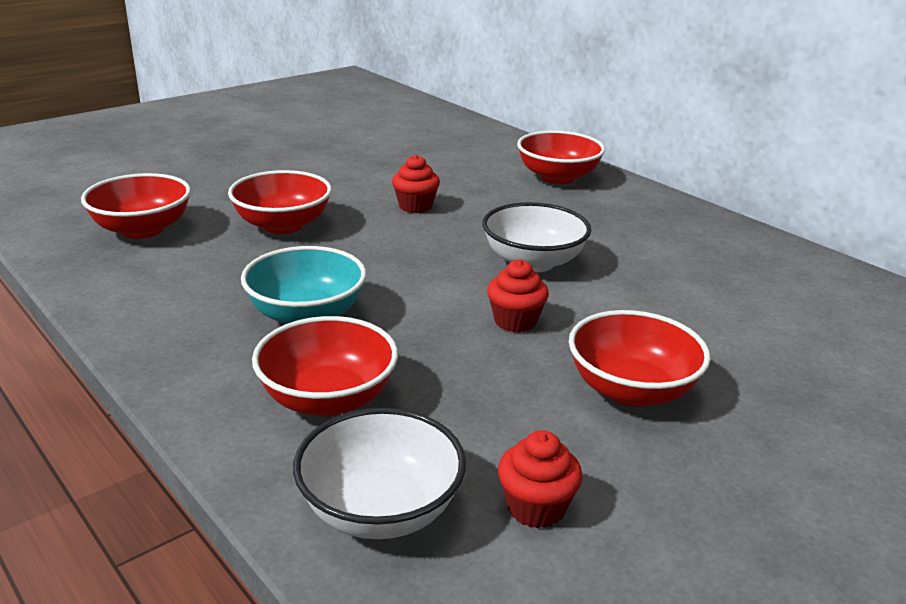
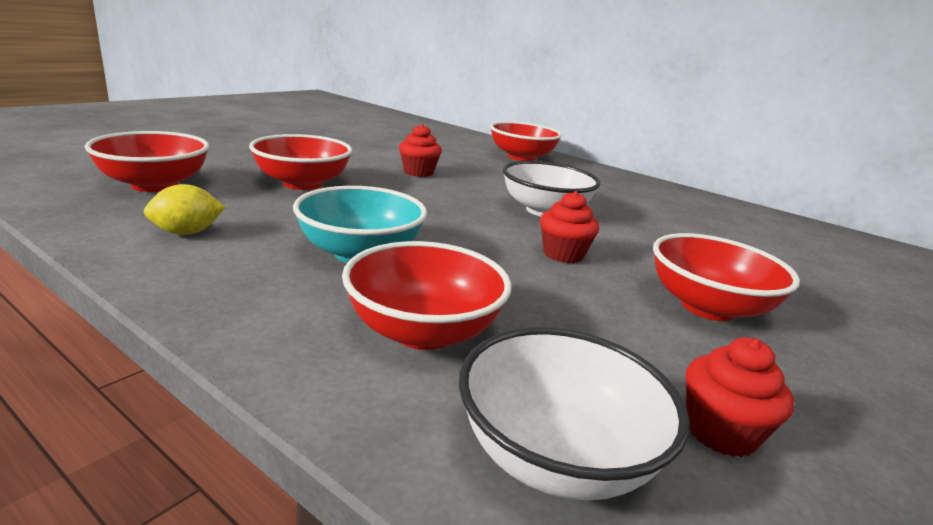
camera: 15 degrees left, 5 degrees down
(159, 288) = (187, 233): none -> yellow lemon

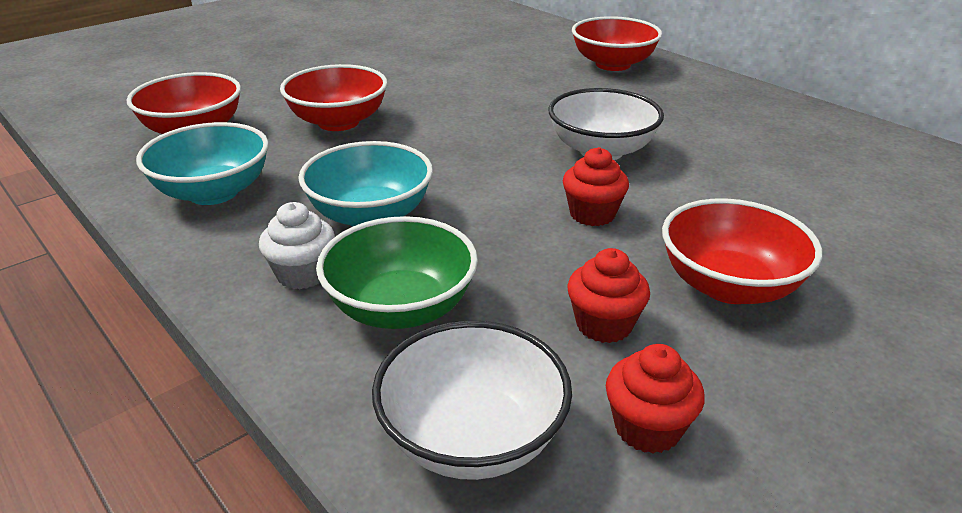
camera: 15 degrees right, 10 degrees up
(187, 233) = (213, 192): yellow lemon -> turquoise bowl
(306, 303) = (303, 274): none -> white cupcake
(418, 172) = (472, 98): red cupcake -> red cupcake (604, 325)
(423, 331) = (401, 308): red bowl -> green bowl

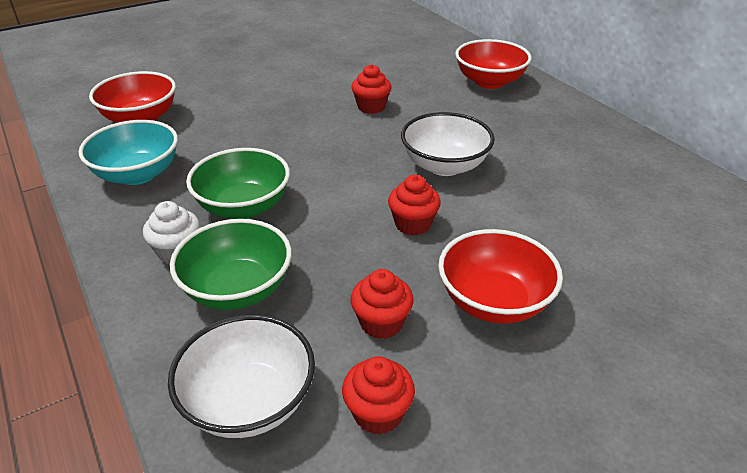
camera: 10 degrees right, 5 degrees up
(338, 122) = (249, 119): red bowl -> none
(370, 215) = (243, 207): turquoise bowl -> green bowl
(485, 98) = (371, 107): none -> red cupcake

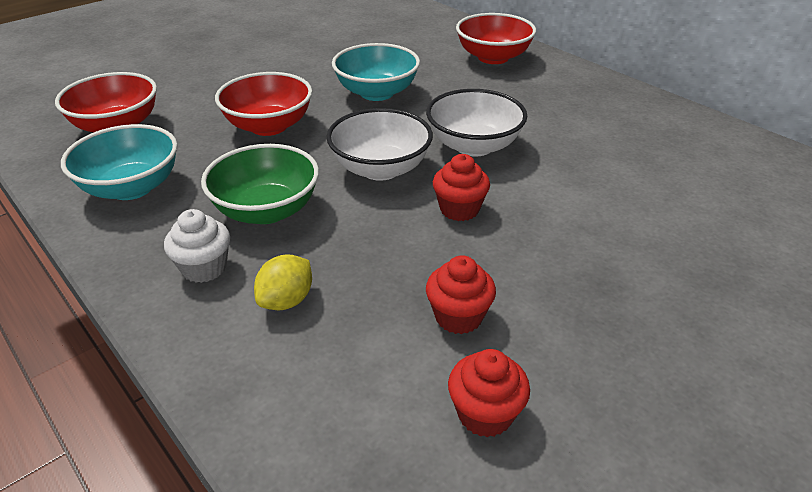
camera: 10 degrees left, 0 degrees up
(237, 289) = (286, 300): green bowl -> yellow lemon
(249, 401) = (337, 422): white bowl -> white bowl (380, 169)
(371, 107) = (376, 93): red cupcake -> turquoise bowl
(494, 301) = (569, 279): red bowl -> red bowl (269, 126)

